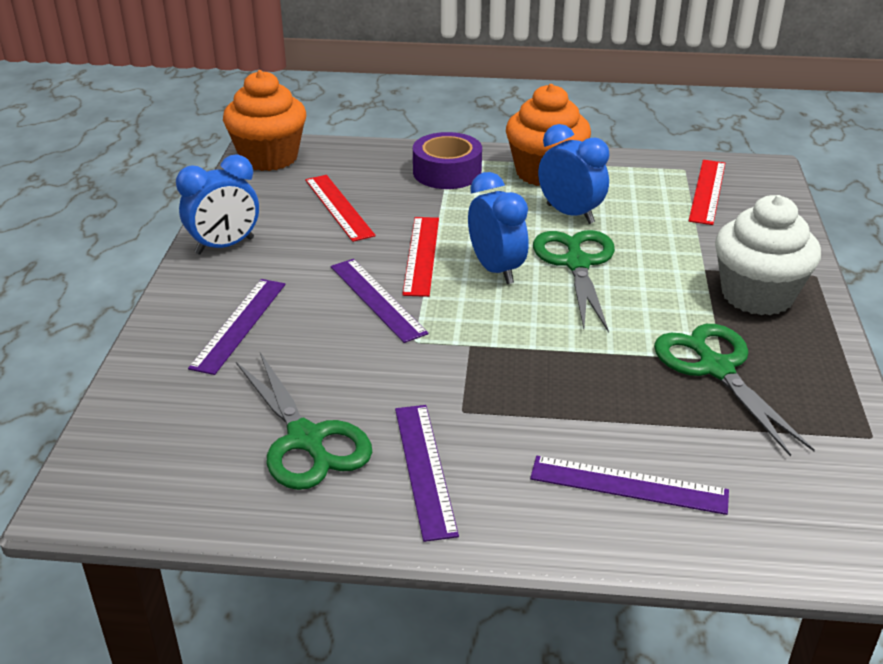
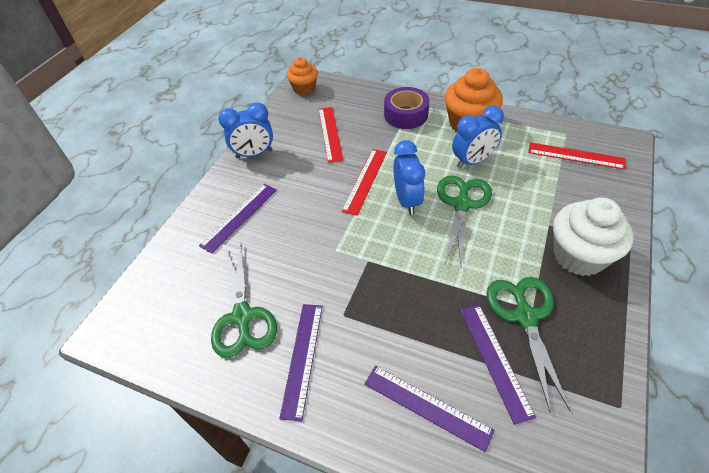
camera: 20 degrees right, 15 degrees up
(269, 158) = (304, 89): orange cupcake -> orange cupcake, size x0.62
(377, 299) = (325, 212): purple ruler -> purple ruler (495, 360)
(570, 214) = (472, 161): blue clock -> blue clock turned 90 degrees clockwise
(707, 191) = (575, 156): red ruler -> red ruler turned 75 degrees clockwise

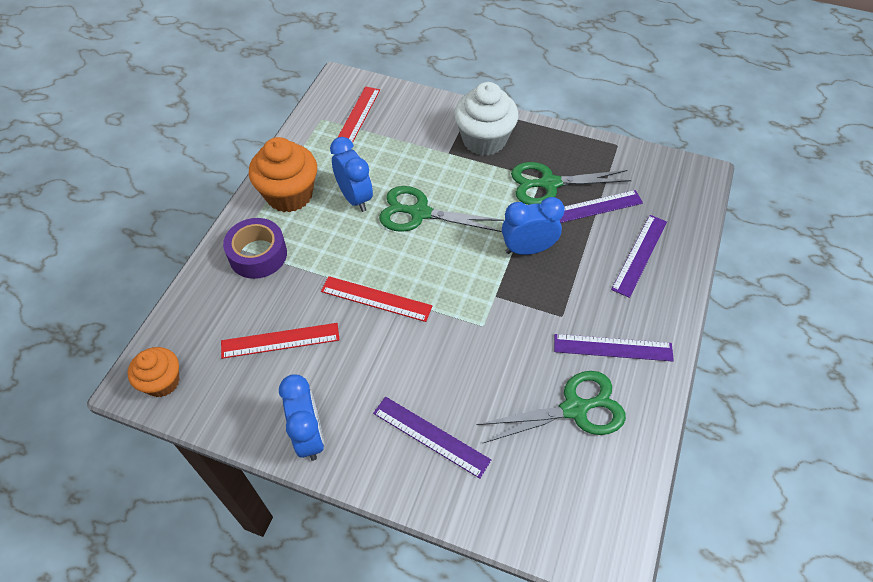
camera: 95 degrees left, 5 degrees up
(407, 201) = (412, 259): blue clock -> blue clock (528, 249)

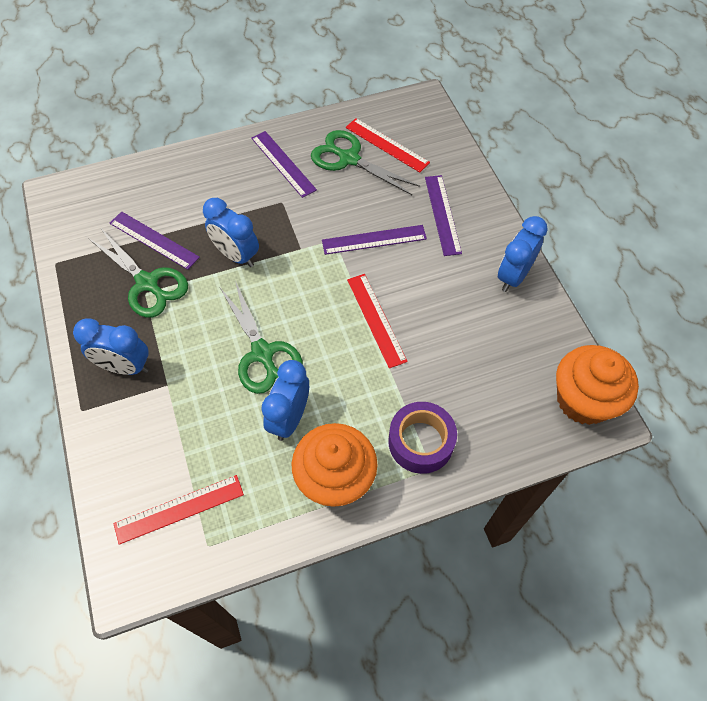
camera: 130 degrees left, 5 degrees up
(162, 382) = (583, 400): orange cupcake -> orange cupcake, size x1.62
(280, 340) = (473, 352): red ruler -> red ruler (387, 145)
(484, 140) = (125, 367): white cupcake -> blue clock
(639, 255) = (182, 188): purple ruler -> purple ruler (374, 240)

